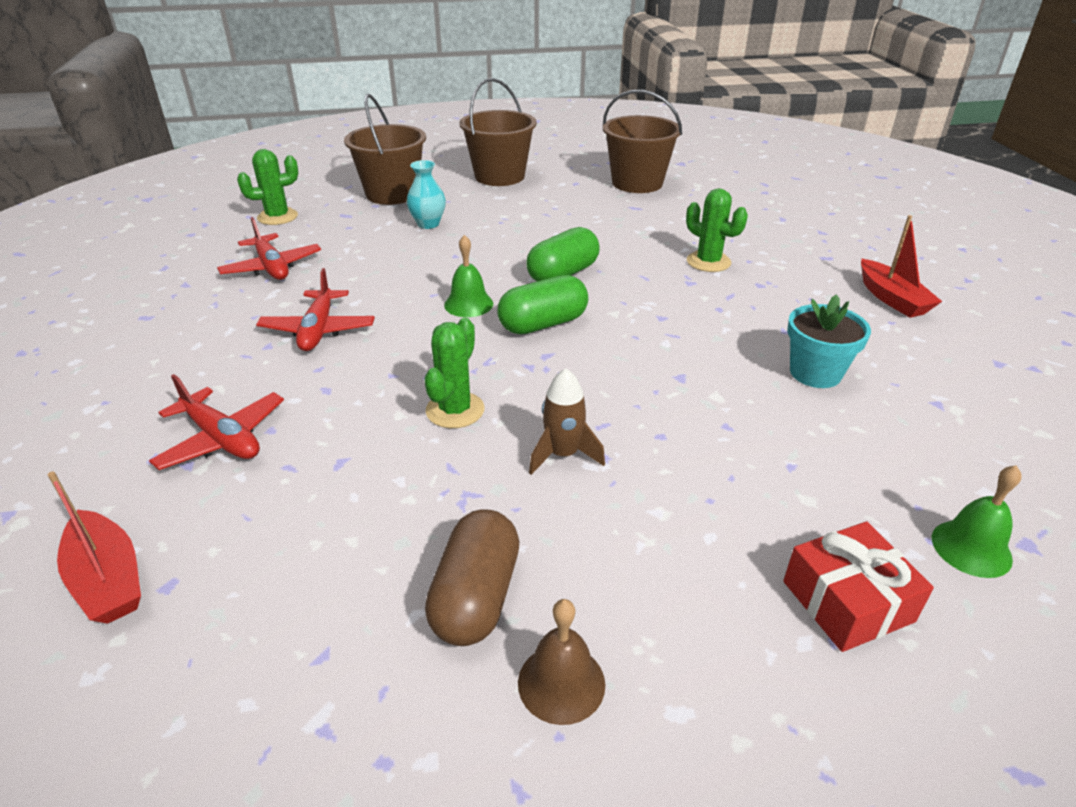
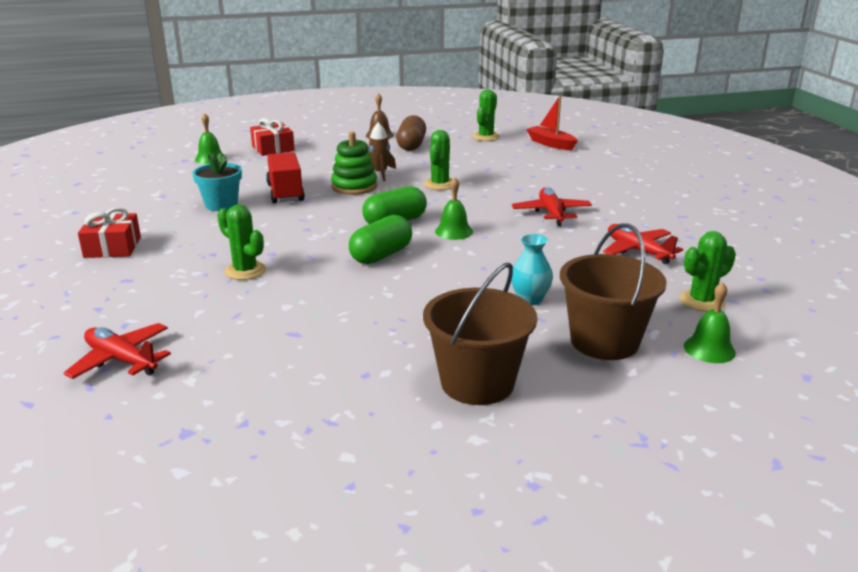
camera: 175 degrees right, 10 degrees down
(222, 439) = (553, 172): red plane -> red plane (121, 360)
(248, 645) = (486, 137): none -> green cactus
(320, 187) = (709, 349): none -> green bell
(609, 412) = (354, 186): none -> green stacking toy
(637, 183) = (277, 378): brown bucket -> none
(726, 399) = (285, 193): none -> red truck
(891, 299) = (113, 247): red boat -> red gift

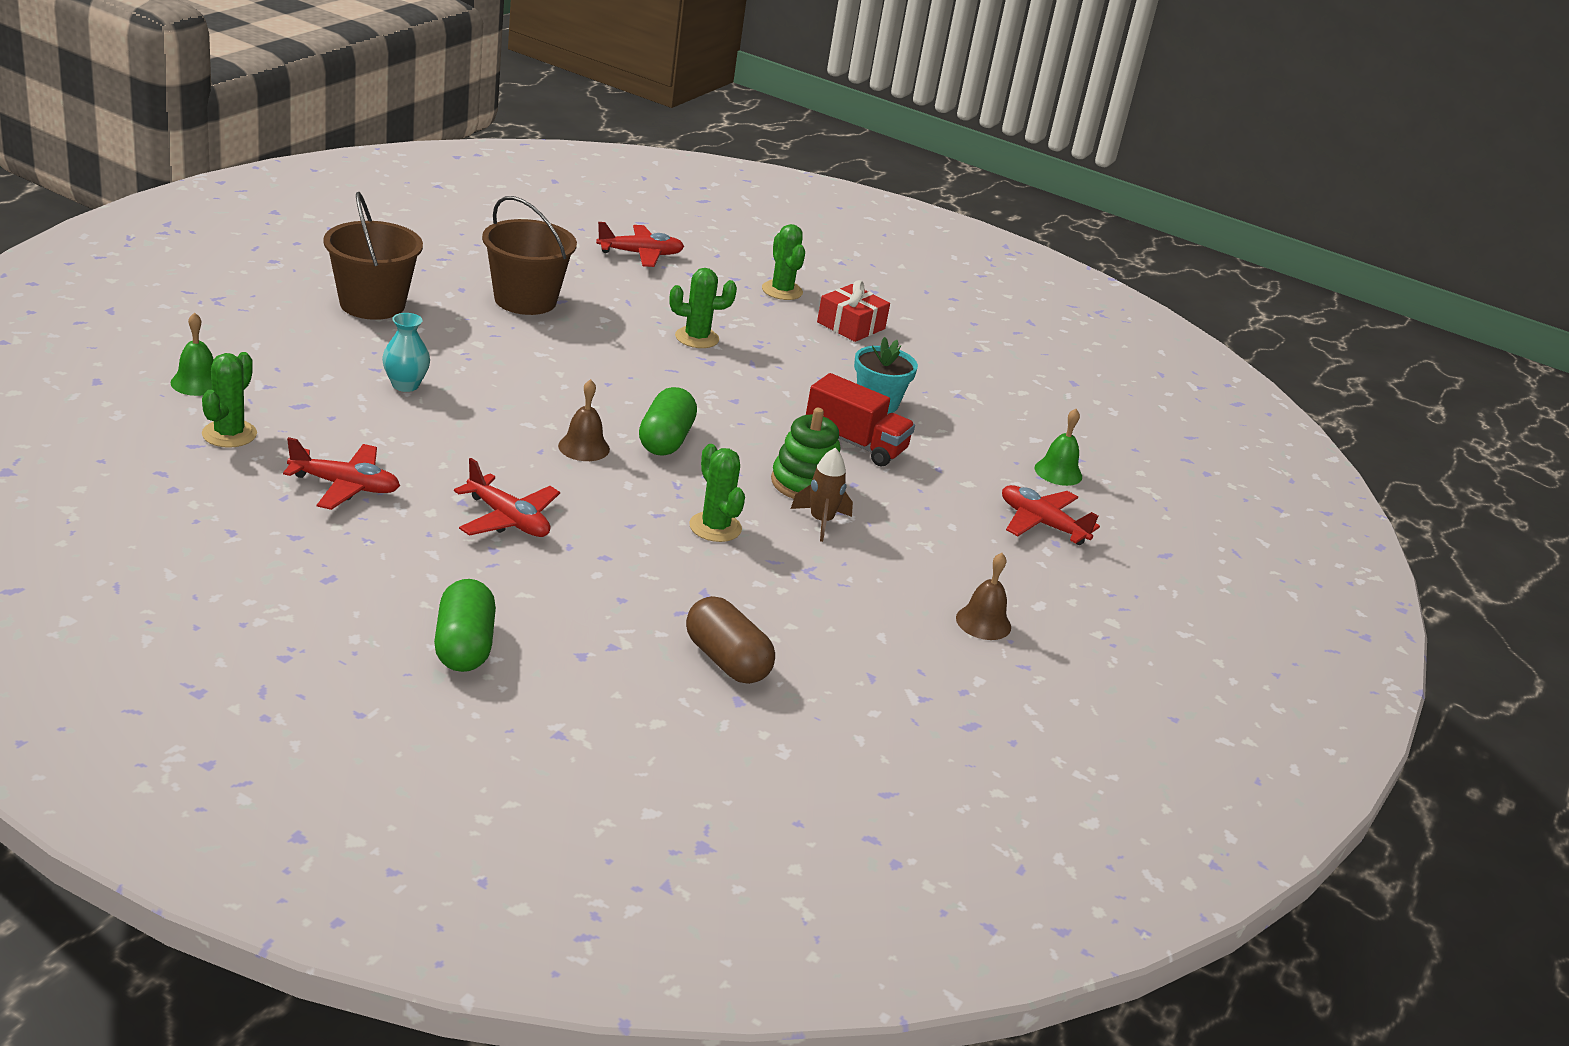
camera: 130 degrees right, 5 degrees up
(273, 148) = (1041, 524): red gift -> red plane
(381, 255) = (609, 391): green capsule -> green capsule (464, 646)
(411, 145) = (895, 612): brown capsule -> brown capsule (726, 660)
(454, 231) = (584, 447): green bell -> brown bell
(486, 137) = (831, 694): green cactus -> green cactus (782, 291)
(551, 144) = (700, 719): red boat -> none
(604, 341) = (299, 363): brown bucket -> brown bucket (525, 300)

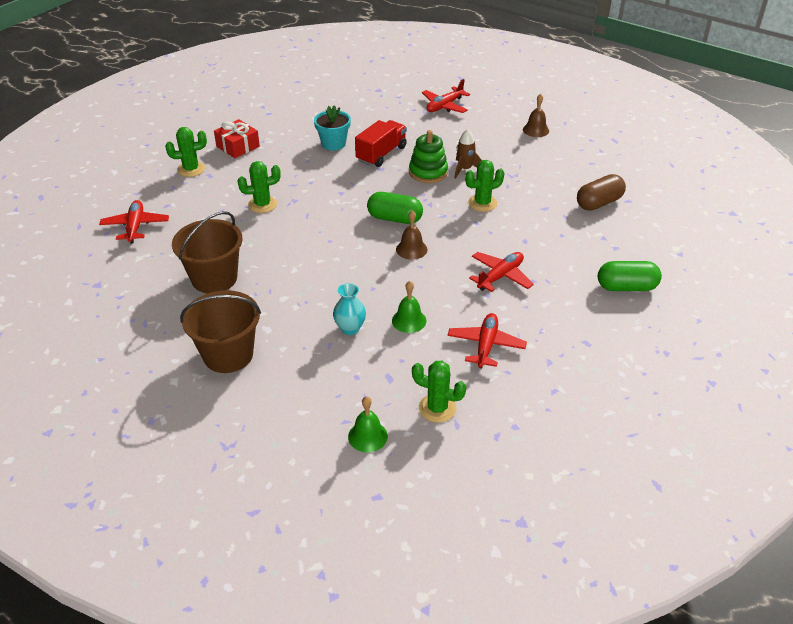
camera: 80 degrees left, 10 degrees up
(697, 338) = (262, 204): green cactus -> green cactus turned 75 degrees clockwise
(1058, 472) = (393, 96): green bell -> green bell (409, 320)

